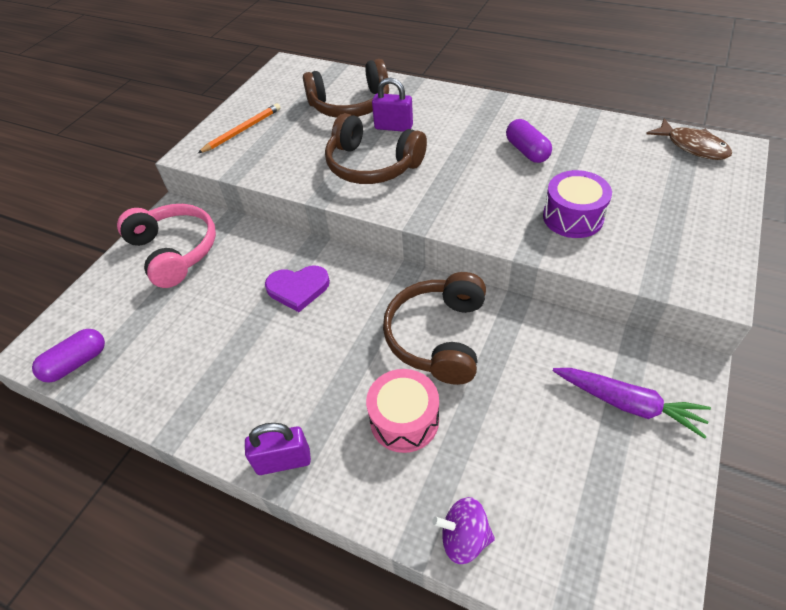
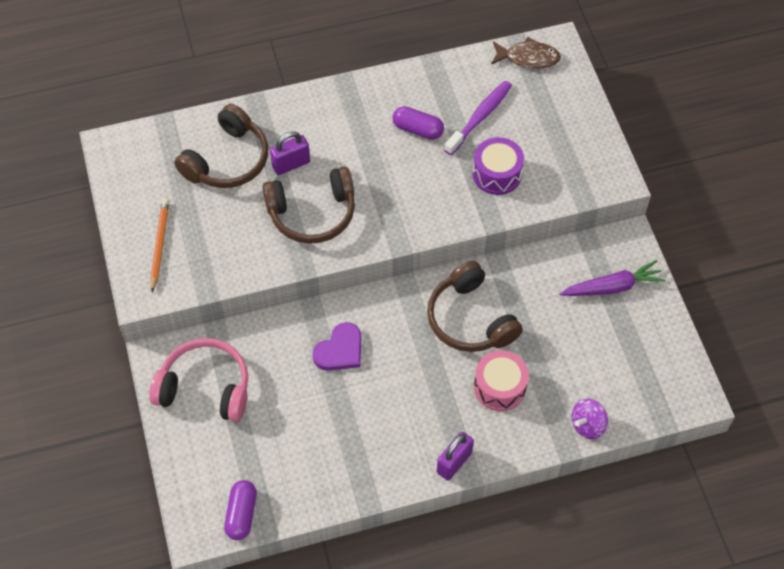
camera: 45 degrees left, 10 degrees up
(597, 168) = (480, 117): none -> purple toothbrush

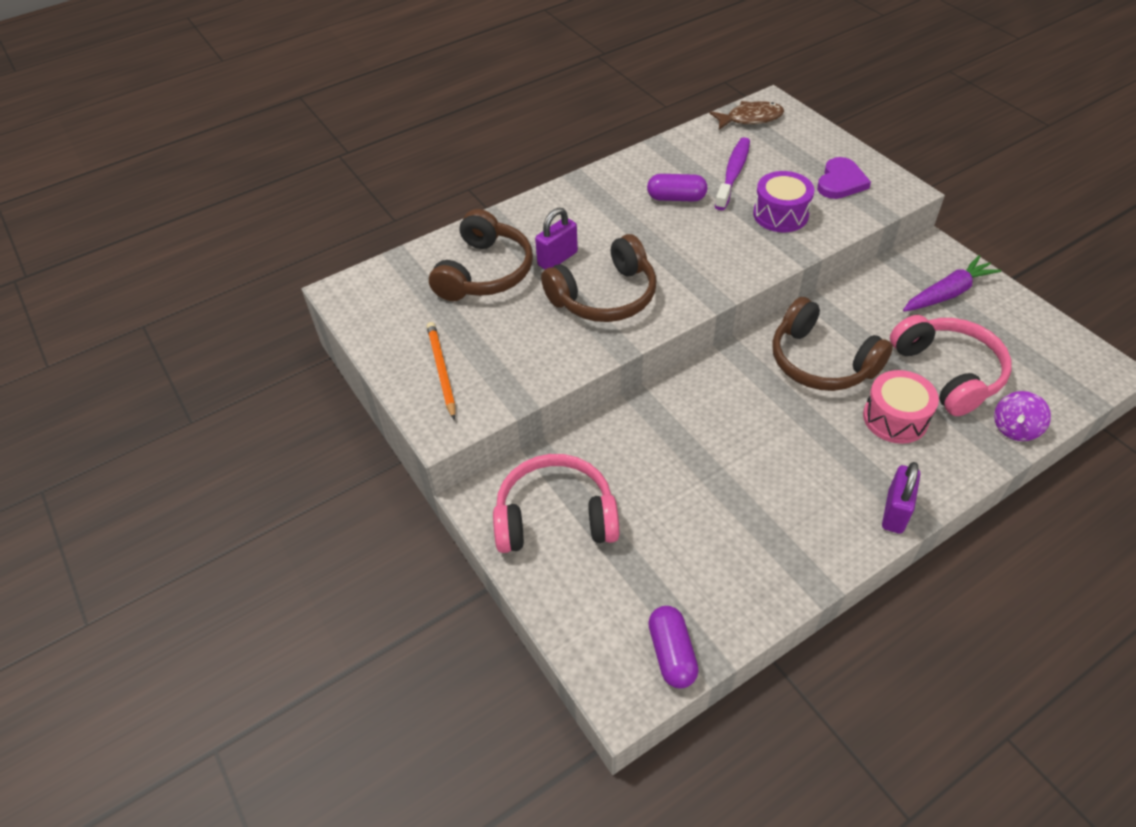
camera: 15 degrees left, 10 degrees down
(340, 350) = (695, 432): purple heart -> purple heart (840, 182)
(566, 360) = (948, 372): none -> pink headphones

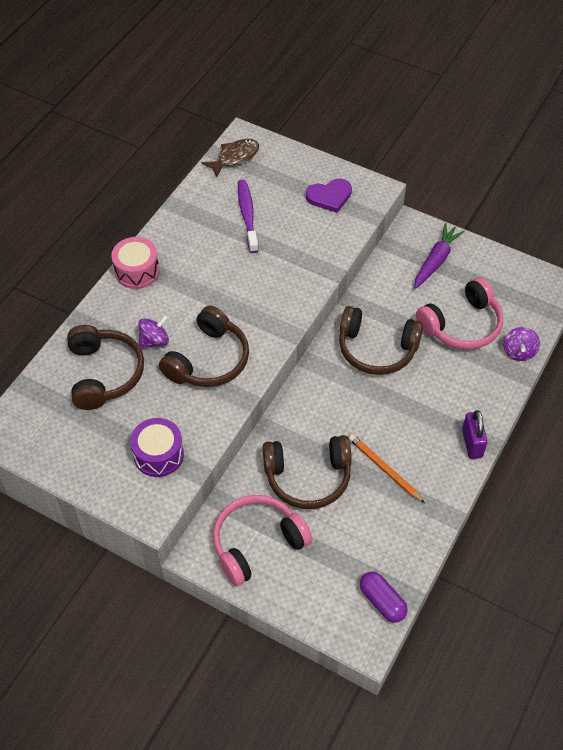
camera: 30 degrees left, 5 degrees up
(441, 371) = (122, 470): orange pencil -> orange pencil (384, 469)
(557, 259) = (154, 341): purple padlock -> purple spinning top
(658, 469) = (308, 477): none -> brown headphones
(676, 198) = (216, 253): purple capsule -> none
(780, 214) = (300, 241): purple drum -> purple drum (158, 455)
(840, 182) = (329, 196): purple heart -> purple heart turned 75 degrees clockwise
(895, 418) = (443, 374): pink drum -> pink drum (137, 271)
(948, 372) = (462, 325): pink headphones -> pink headphones turned 105 degrees clockwise

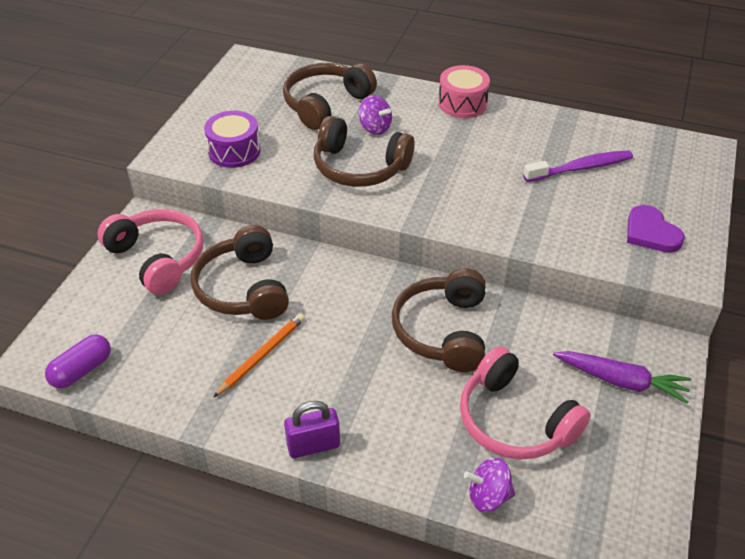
camera: 80 degrees right, 10 degrees down
(104, 374) = (325, 104): brown headphones -> brown headphones turned 150 degrees clockwise
(235, 157) = (667, 146): brown fish -> none

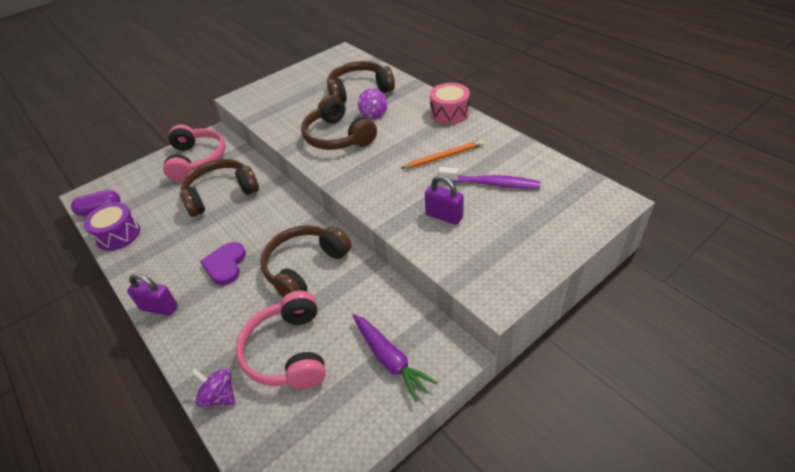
camera: 35 degrees right, 0 degrees up
(234, 151) = (277, 106): purple drum -> purple drum (118, 235)
(243, 288) = (220, 194): brown headphones -> brown headphones turned 45 degrees clockwise
(261, 355) = (189, 239): orange pencil -> orange pencil (444, 157)
(568, 217) = (444, 216): none -> purple padlock
(651, 233) = (498, 251): purple heart -> purple heart (225, 265)

